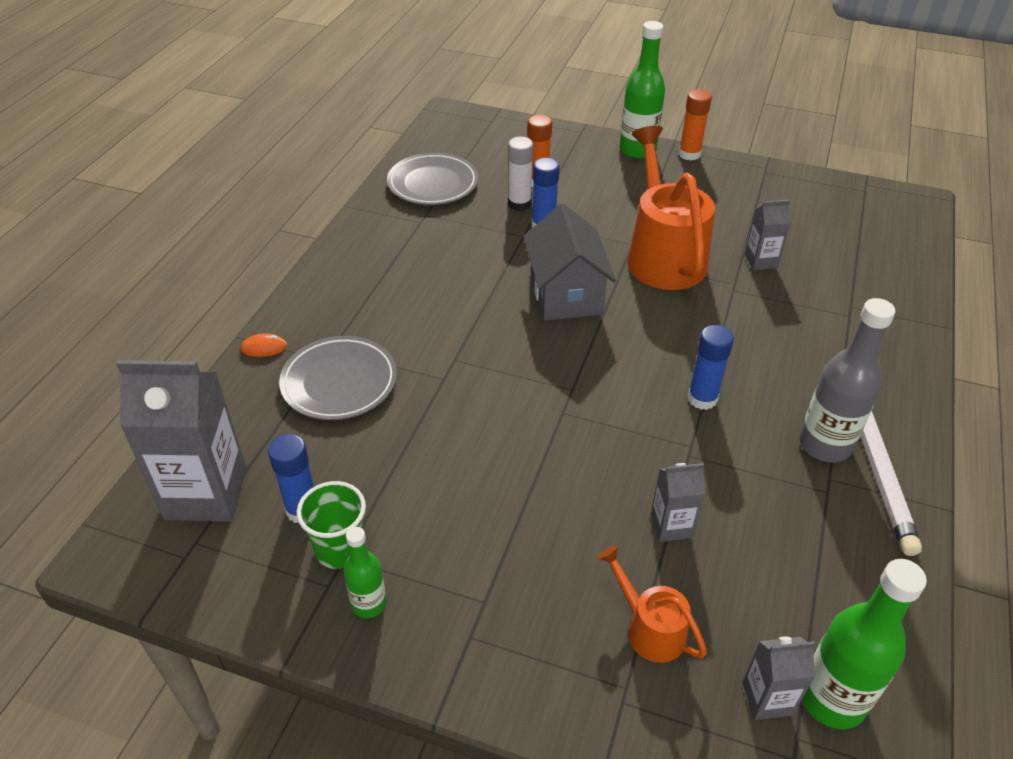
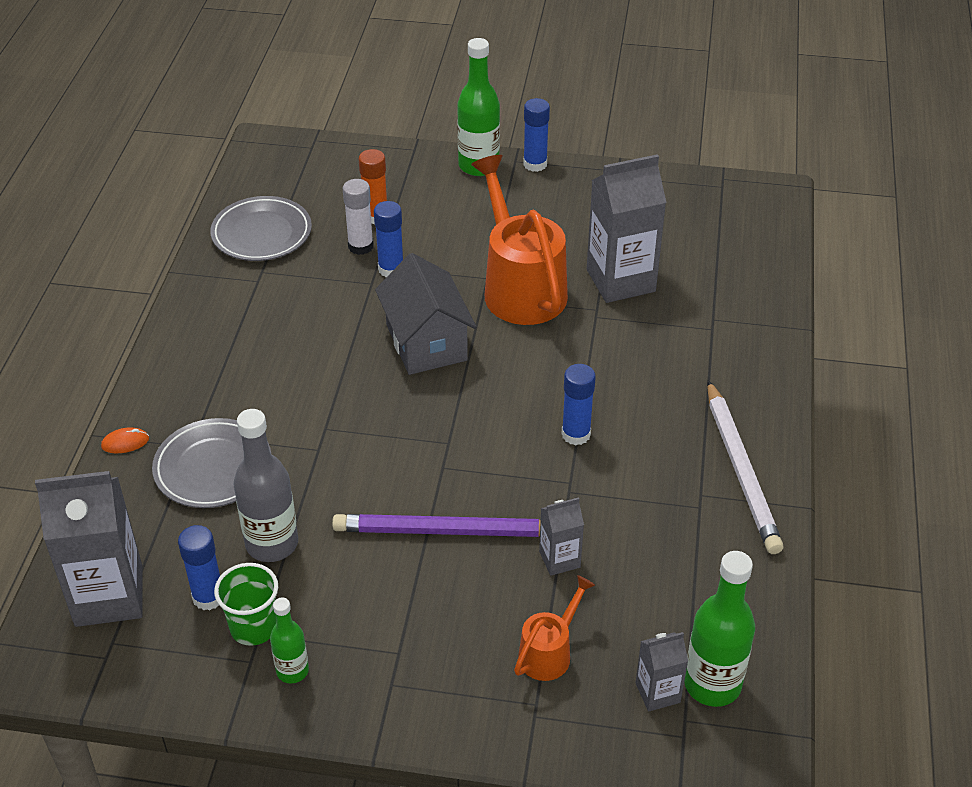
camera: 10 degrees left, 0 degrees up
(556, 478) = (446, 531): none -> purple pencil
(649, 628) = (549, 652): orange watering can -> orange watering can turned 90 degrees clockwise
(689, 154) = (535, 164): orange glue stick -> blue glue stick
(761, 261) = (620, 280): grey carton -> grey carton, size x1.99
(825, 445) = (694, 463): grey bottle -> grey bottle (272, 544)

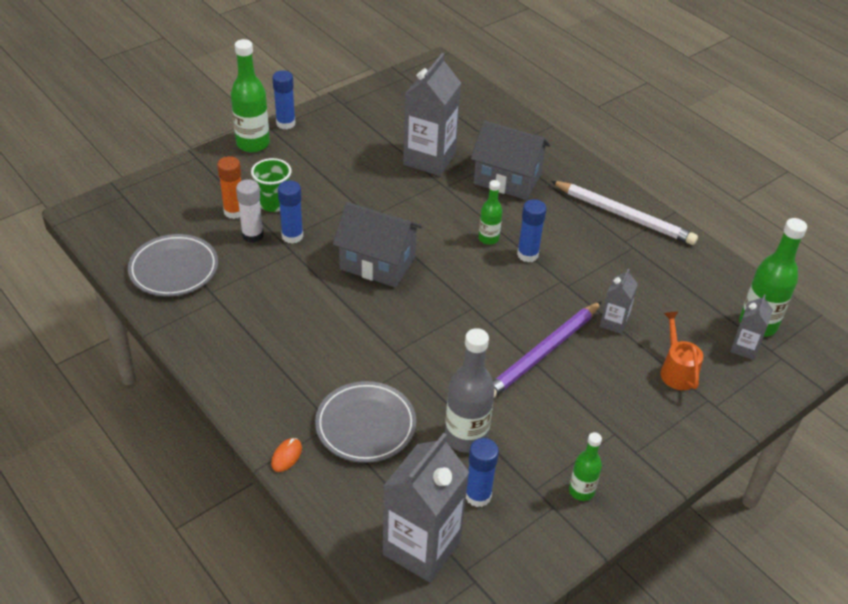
camera: 50 degrees left, 0 degrees up
(254, 627) = (527, 488): green cup -> green cup (273, 203)
(520, 286) = (381, 197): orange watering can -> none
(561, 393) = (488, 239): none -> green bottle
(670, 350) = (507, 179): none -> grey house

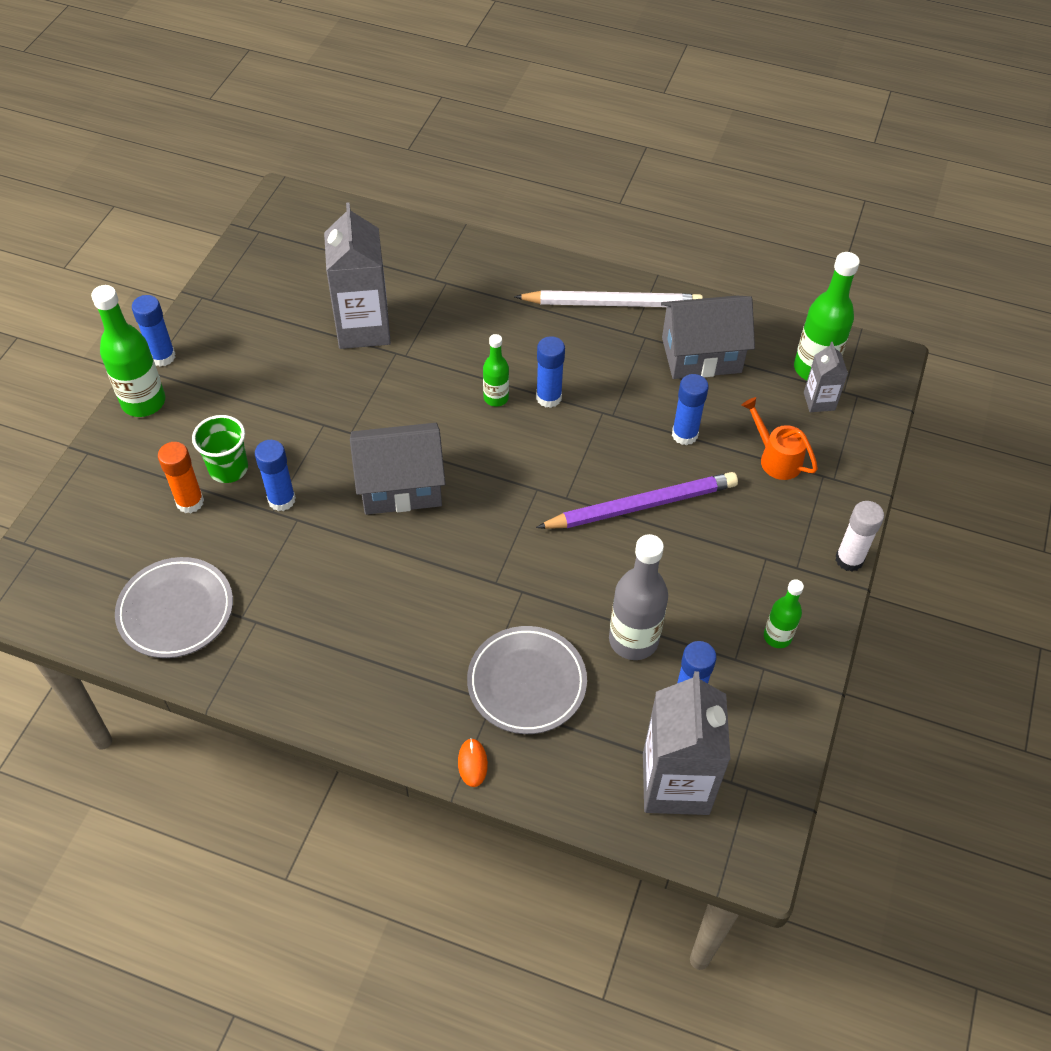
camera: 30 degrees left, 10 degrees up
(252, 235) = (235, 521): white glue stick -> white glue stick (849, 559)
(507, 179) = (464, 314): grey house -> grey house (701, 355)
(542, 353) = (641, 505): purple pencil -> purple pencil turned 120 degrees counterclockwise
(614, 322) = (684, 435): grey carton -> blue glue stick

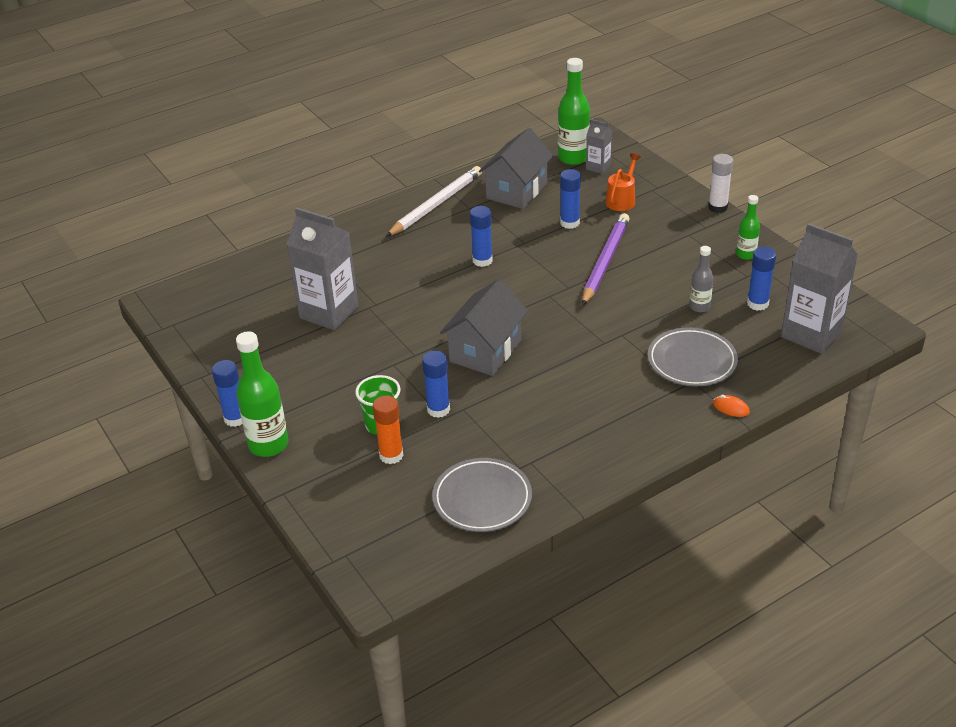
camera: 50 degrees left, 15 degrees down
(496, 398) = (458, 281): green bottle -> none
(633, 640) = (699, 307): grey bottle -> grey bottle, size x0.57
(775, 458) = (622, 199): orange watering can -> orange watering can turned 120 degrees clockwise

